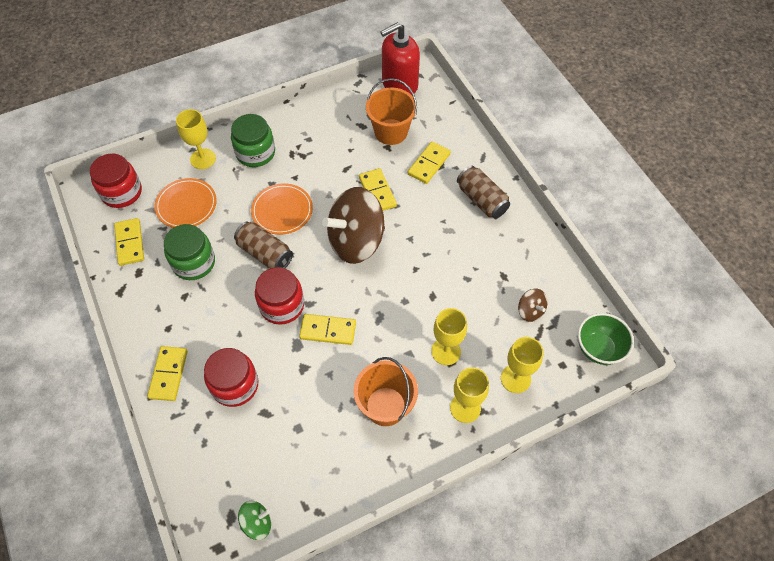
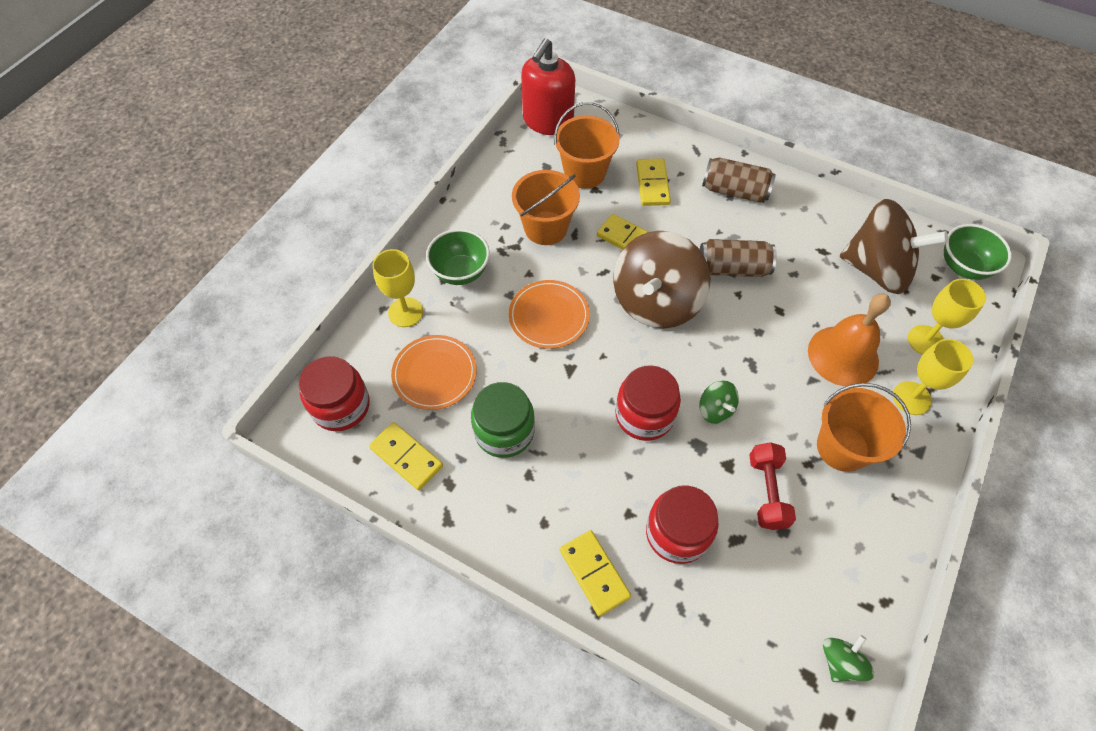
camera: 35 degrees left, 0 degrees up
(255, 153) = (460, 272): green jar -> green bowl
(265, 253) = (574, 372): brown can -> brown can (732, 268)
(311, 399) = (767, 492): none -> red dumbbell
(328, 330) = (715, 409): yellow domino -> green spinning top
(332, 154) = (545, 228): none -> orange bucket
(446, 351) = (843, 355): yellow goblet -> orange bell
(530, 311) = (876, 269): brown spinning top -> brown spinning top, size x2.30

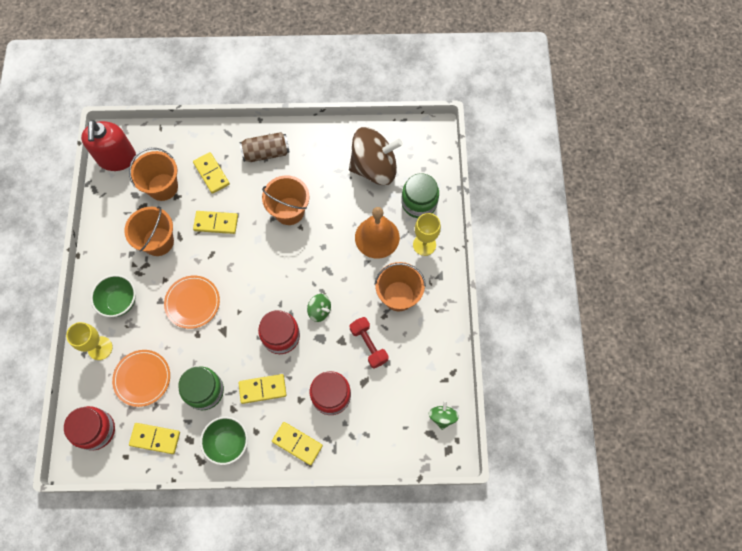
camera: 30 degrees left, 10 degrees up
(583, 471) = (262, 389): none -> yellow domino
(655, 302) = (253, 258): brown spinning top -> none
(732, 268) = (289, 211): brown can -> orange bucket
(925, 340) = (419, 203): yellow goblet -> green jar
(963, 267) = (423, 140): green bowl -> green bowl (228, 443)

